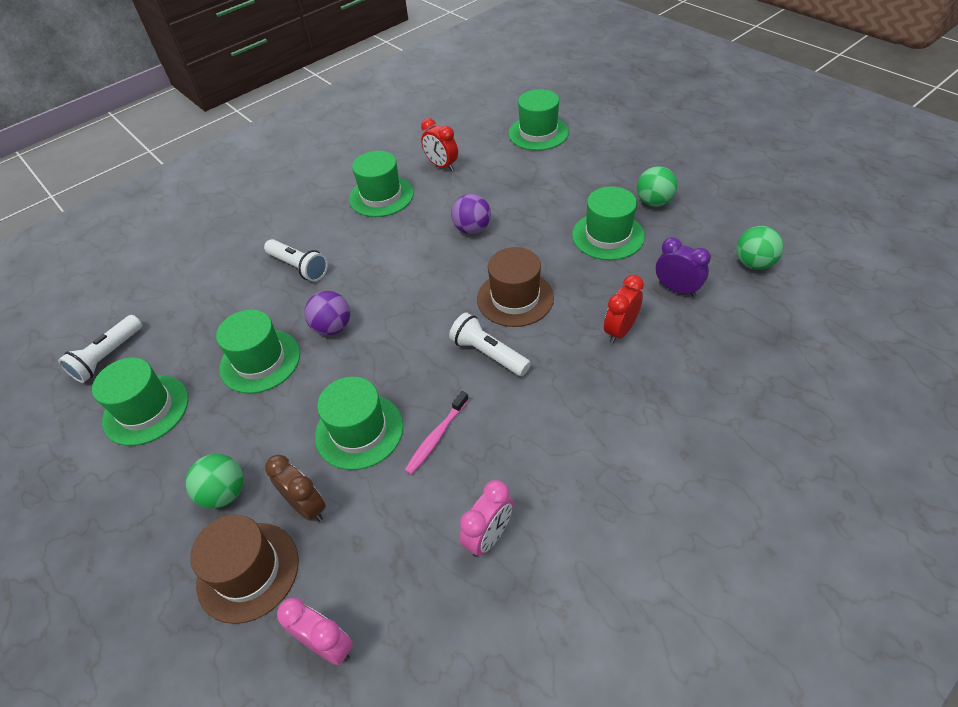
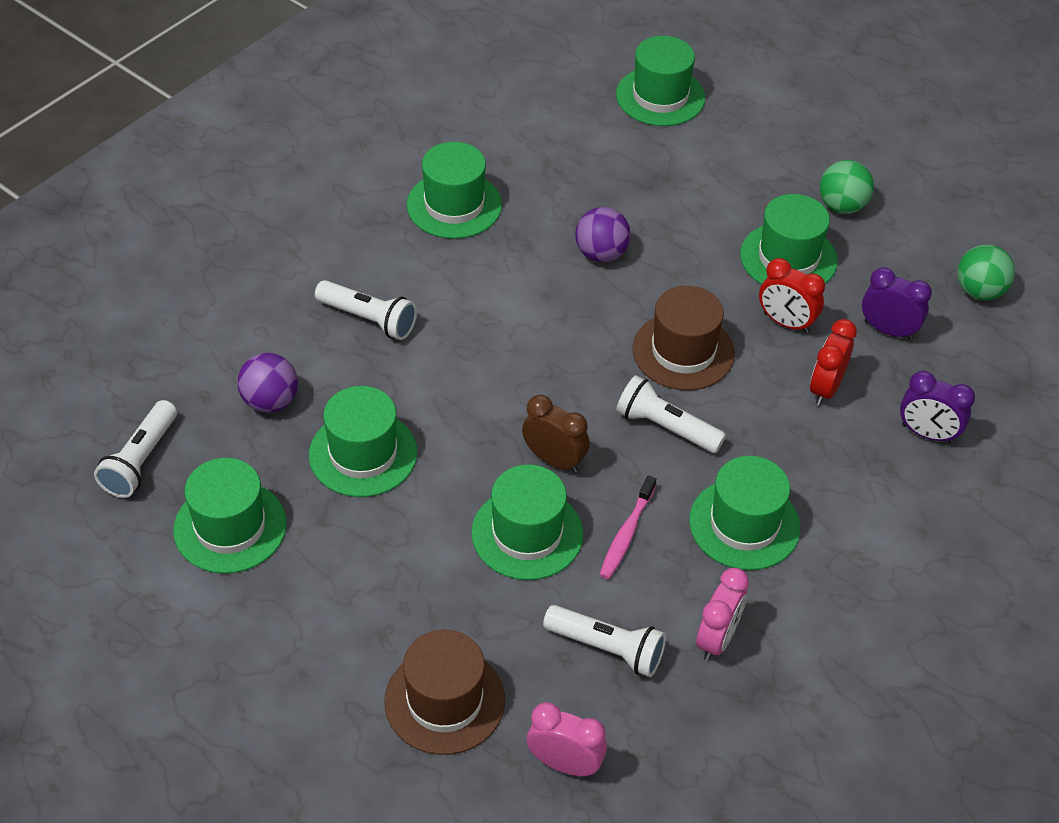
camera: 15 degrees left, 0 degrees up
(225, 493) = (381, 619): green ball -> none
(307, 506) = (491, 625): brown clock -> brown clock (554, 460)
(332, 327) = (447, 403): purple ball -> purple ball (270, 401)
(394, 536) = (607, 648): none -> white flashlight
(442, 166) = (530, 153): red clock -> red clock (786, 322)
(533, 436) = (744, 524): none -> green hat
(699, 371) = (927, 434): none -> purple clock

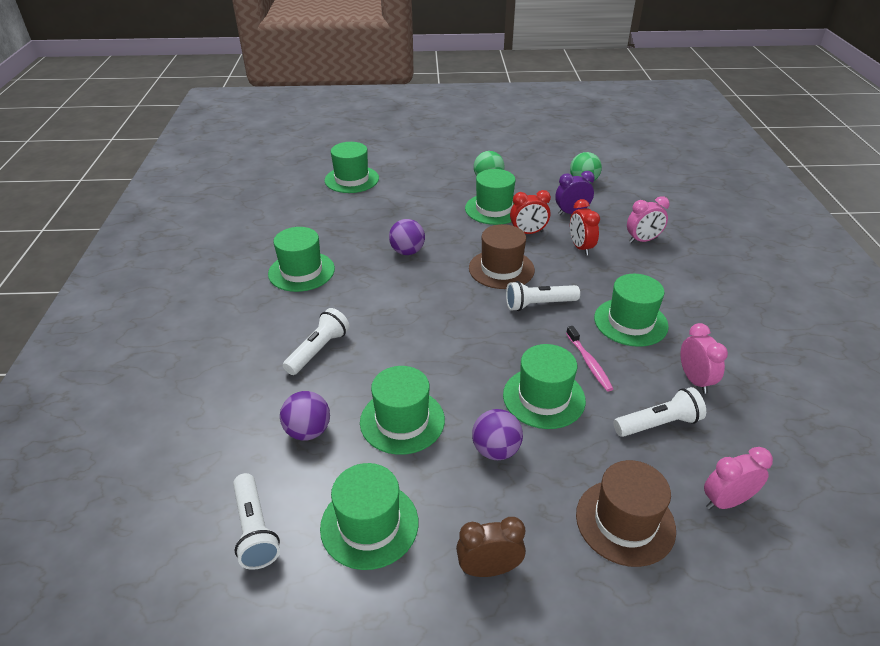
camera: 40 degrees left, 10 degrees down
(368, 319) = (318, 350): white flashlight -> white flashlight turned 45 degrees counterclockwise
(413, 548) = (496, 450): none -> purple ball
(554, 460) = (508, 353): brown clock -> brown clock (489, 569)
(927, 434) = (642, 240): purple clock -> pink clock

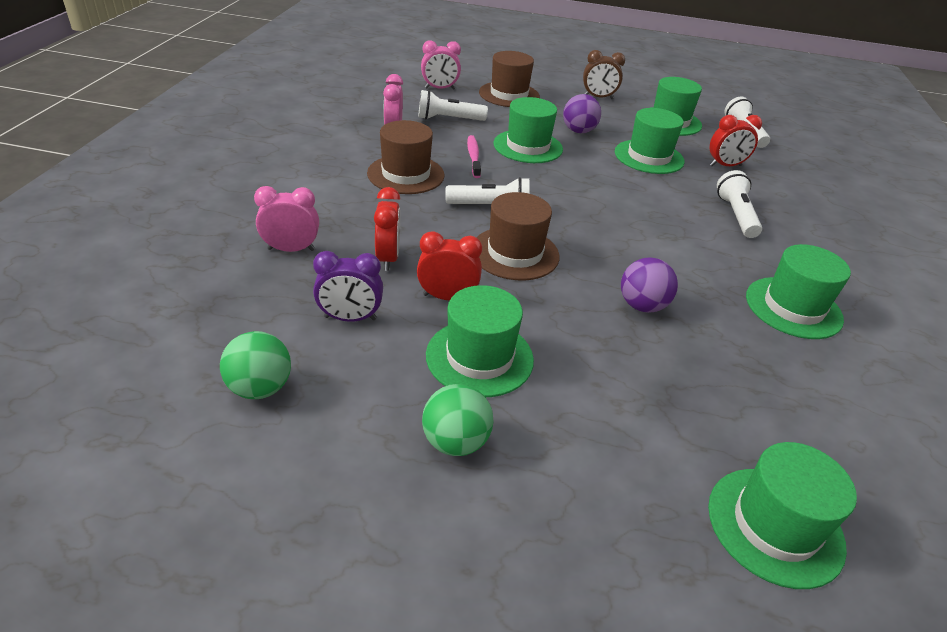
camera: 170 degrees left, 0 degrees up
(308, 431) = (725, 165): purple ball -> red clock
(318, 350) = (736, 215): white flashlight -> white flashlight turned 135 degrees clockwise
(630, 322) = (406, 174): green hat -> brown hat

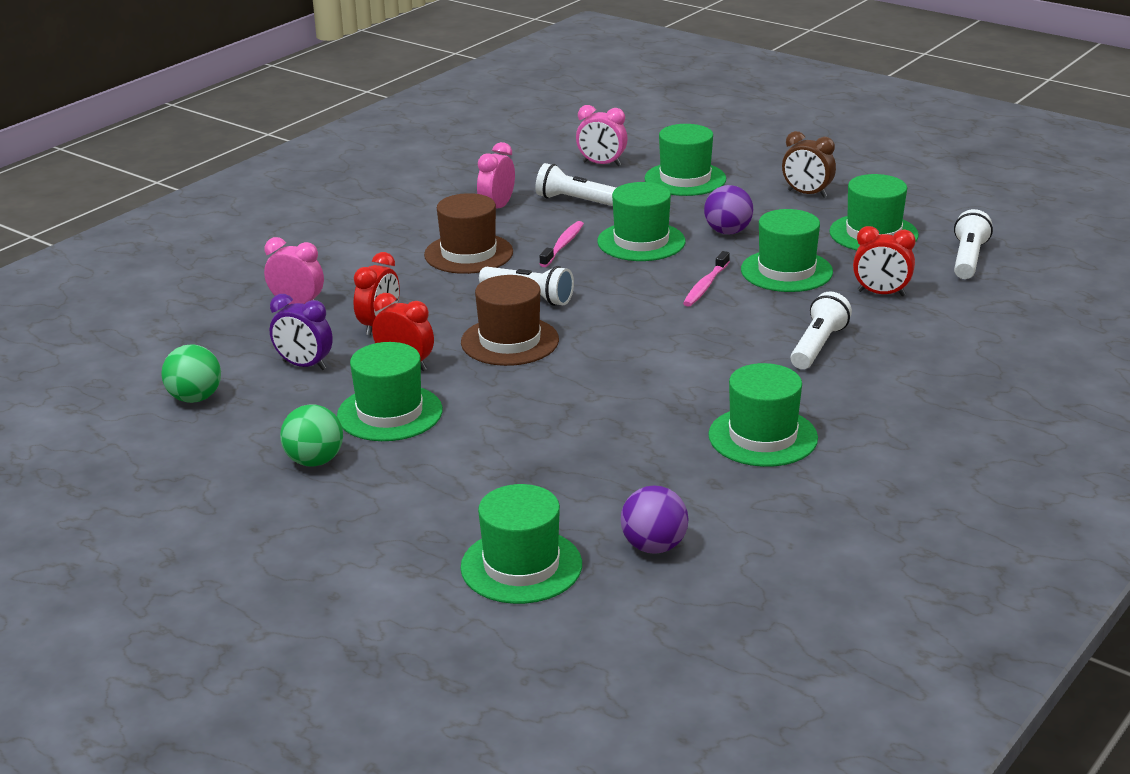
camera: 30 degrees right, 10 degrees down
(509, 94) = (685, 179): brown hat -> green hat
(609, 176) = (705, 285): none -> pink toothbrush
(642, 306) = (592, 405): purple ball -> purple ball (654, 546)

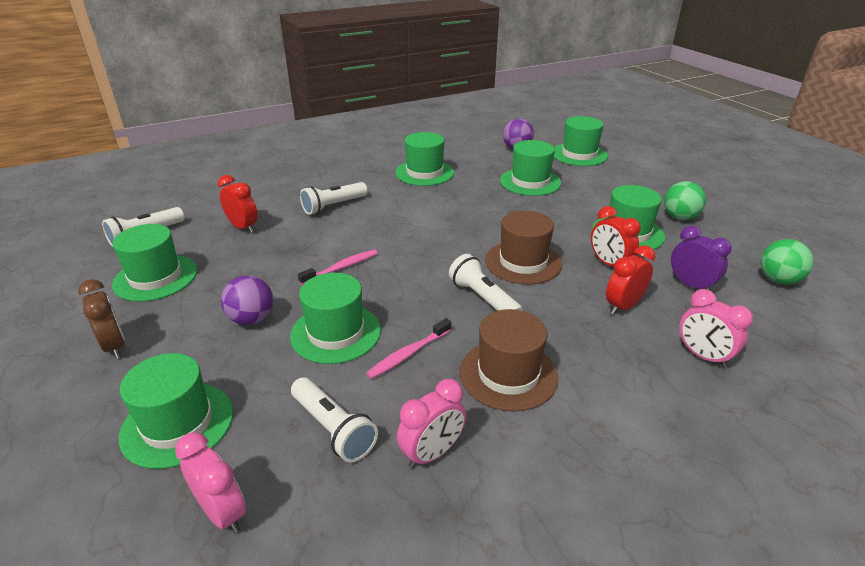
camera: 155 degrees left, 5 degrees up
(786, 271) = (270, 263): green hat -> green hat (530, 182)

